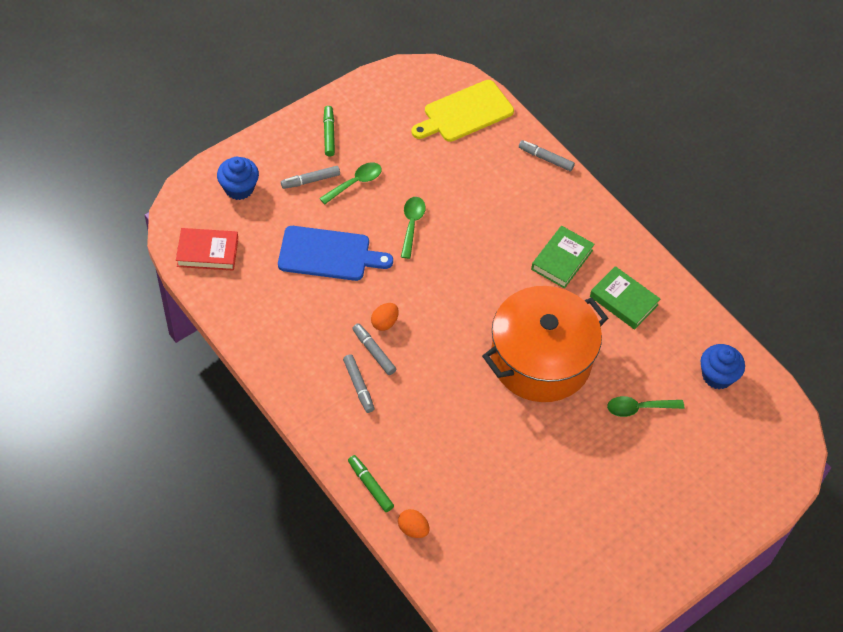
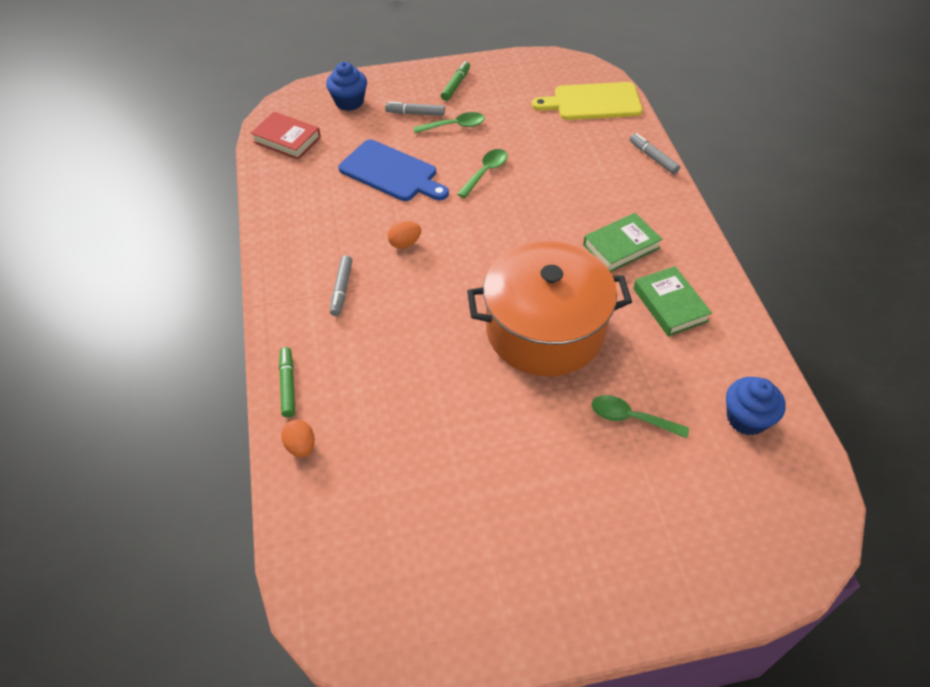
camera: 30 degrees right, 5 degrees down
(373, 352) = (377, 264): grey marker -> none

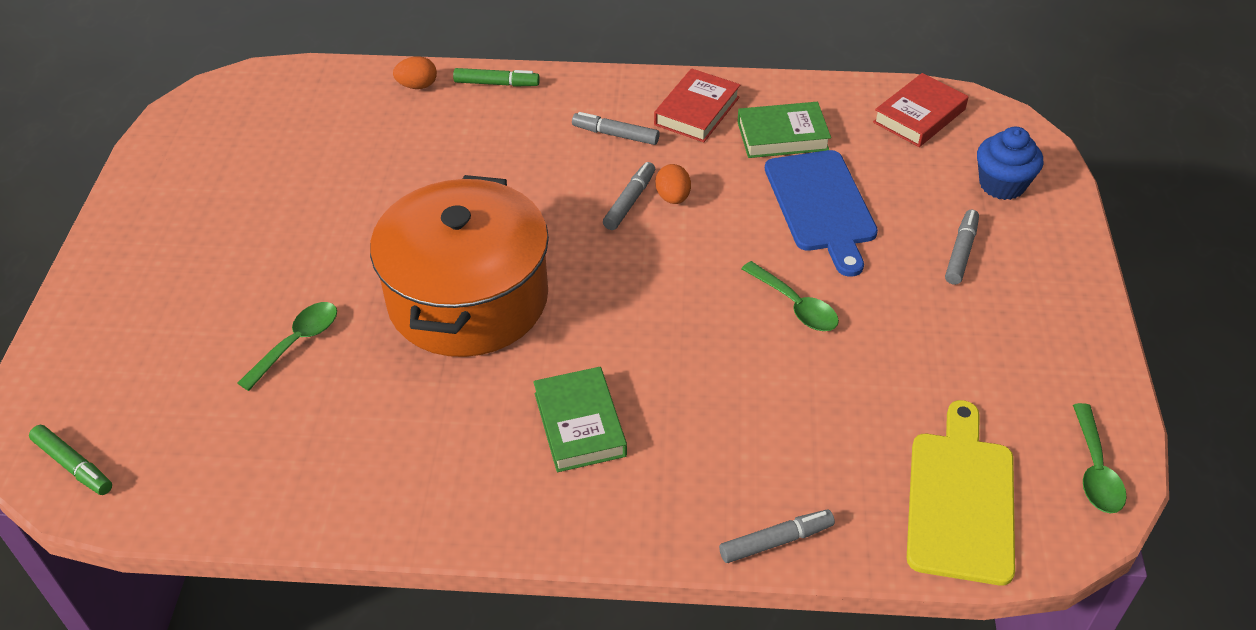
camera: 105 degrees right, 5 degrees down
(302, 248) = (697, 111): none -> red book
(391, 172) = (821, 206): blue cutting board -> blue cutting board turned 60 degrees counterclockwise
(416, 265) = (629, 201): none -> grey marker
(454, 126) = (919, 292): green spoon -> green spoon (1095, 470)
(456, 85) = (1036, 315): green marker -> green marker (74, 465)
(670, 305) = (444, 445): green book -> green book (782, 136)
(746, 418) = (226, 459): blue cupcake -> none

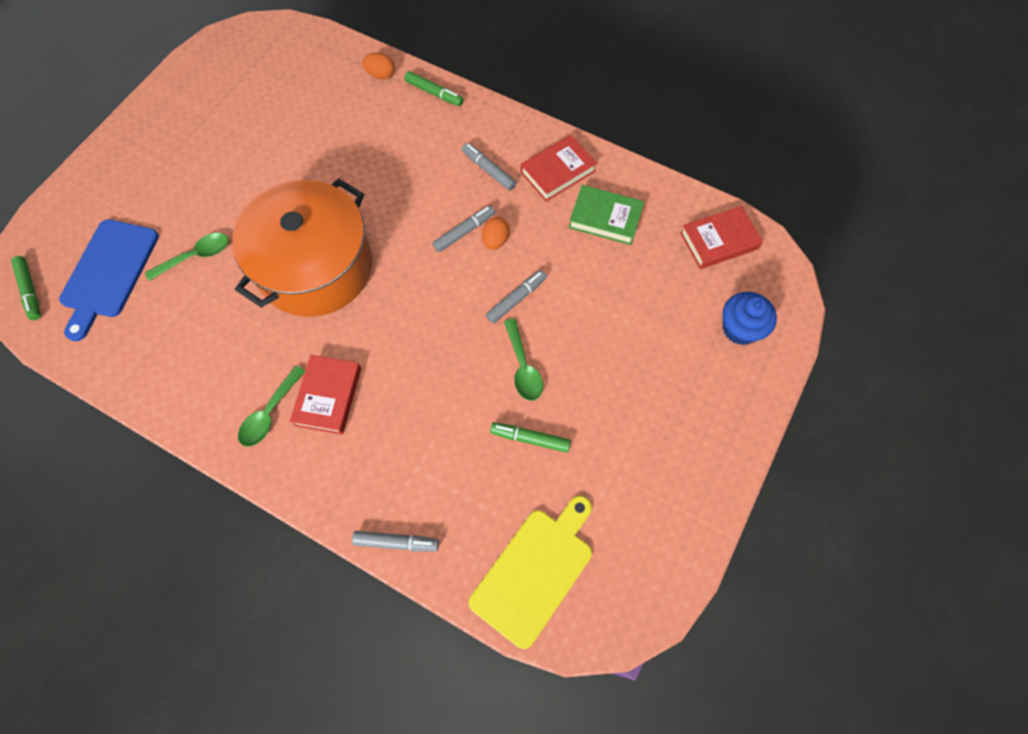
camera: 25 degrees right, 20 degrees up
(579, 424) = (328, 396): green book -> red book
(821, 206) = (594, 291): blue cutting board -> blue cutting board (108, 273)
(856, 371) = (530, 439): none -> green marker
(961, 252) = (669, 374): grey marker -> grey marker (516, 299)
(1095, 470) = (643, 594): green spoon -> green spoon (269, 413)

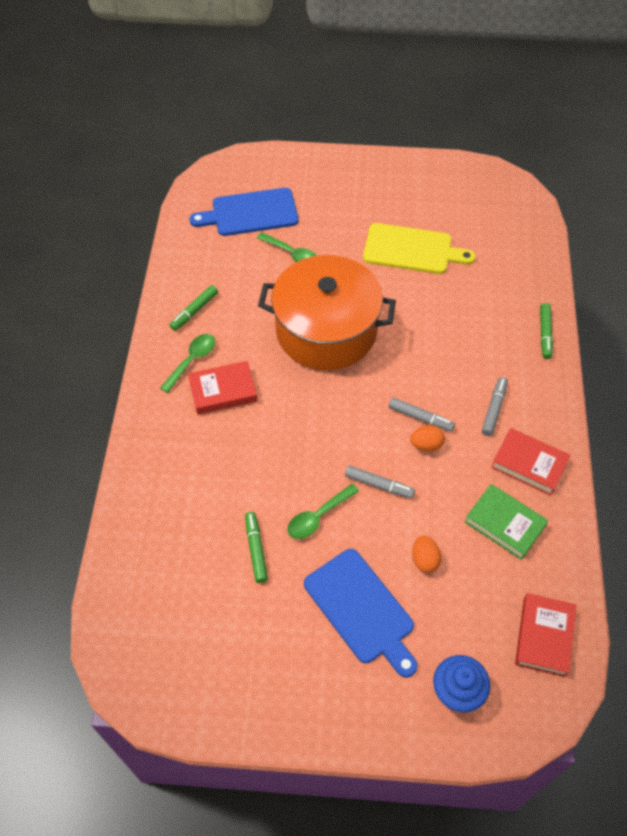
camera: 65 degrees right, 10 degrees down
(30, 291) = (214, 180): green marker -> green marker (194, 311)
(269, 413) = (192, 360): green spoon -> green spoon turned 120 degrees clockwise
(381, 75) = (535, 288): orange egg -> orange egg (424, 560)
(396, 542) = (129, 489): grey marker -> none
(535, 571) = (145, 599): yellow cutting board -> yellow cutting board (412, 250)
(605, 218) = (504, 524): green book -> green book turned 45 degrees counterclockwise
(634, 370) = (361, 609): none -> blue cutting board
(719, 241) = (544, 636): red book -> red book turned 60 degrees clockwise

